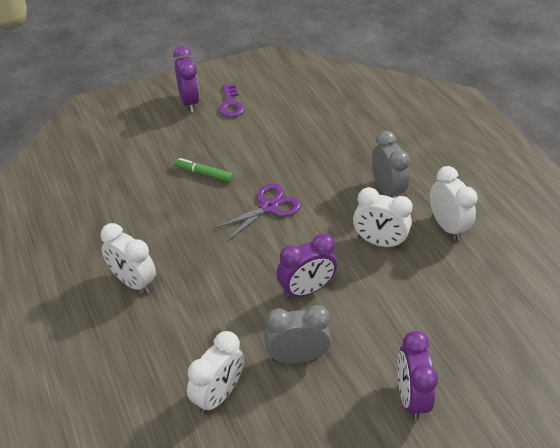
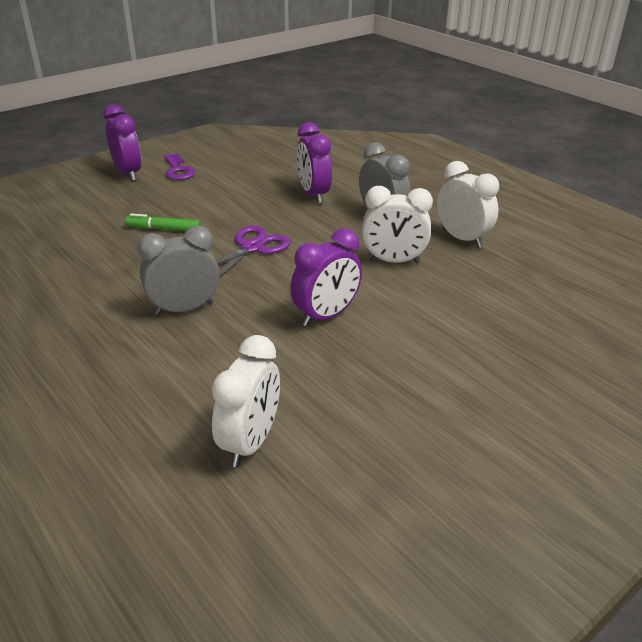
camera: 15 degrees left, 10 degrees down
(133, 282) = (97, 340): white clock -> none
(296, 357) = (341, 383): grey clock -> grey clock (184, 309)
(410, 397) = (501, 399): purple clock -> purple clock (313, 194)

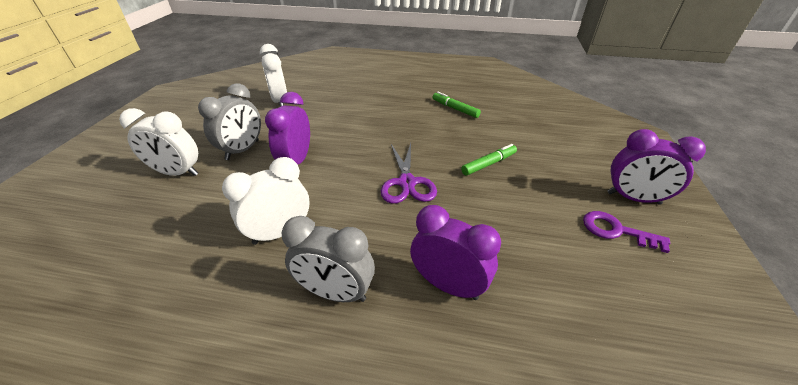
camera: 140 degrees right, 5 degrees up
(66, 291) = (455, 109): none -> green marker
(184, 309) = (383, 128): grey clock -> grey clock (242, 150)
(462, 238) = (217, 313): white clock -> white clock (177, 173)

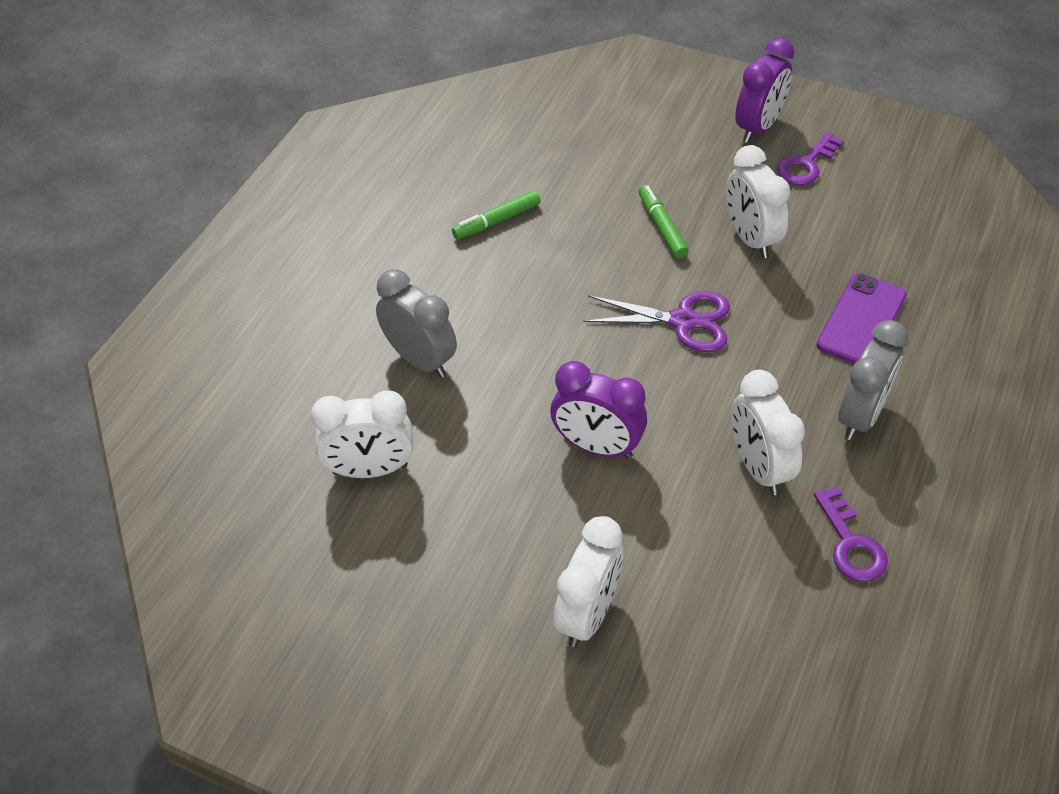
camera: 75 degrees left, 10 degrees up
(200, 295) = (851, 544): none -> purple key
(242, 150) = (541, 524): grey clock -> grey clock (420, 359)
(448, 285) = (861, 320): purple clock -> purple phone
(505, 206) = (750, 238): none -> white clock

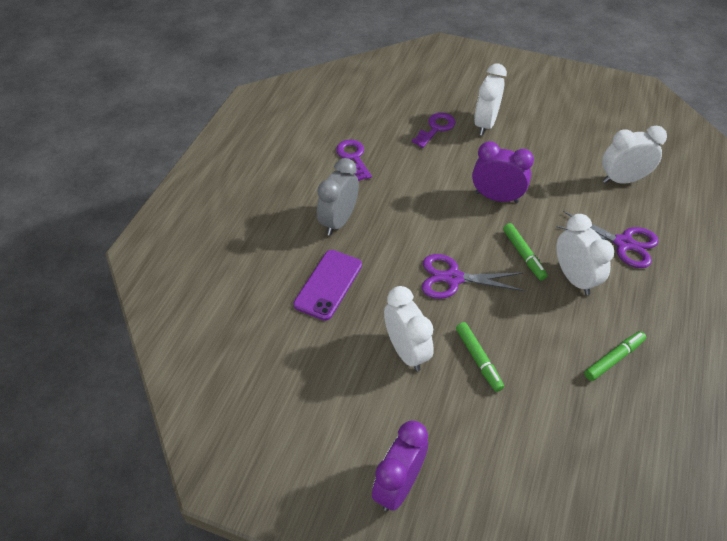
camera: 175 degrees right, 0 degrees up
(420, 359) = (623, 243): grey clock -> purple scissors
(575, 349) = (523, 255): none -> green marker
(758, 467) = (401, 190): white clock -> white clock (574, 278)
(806, 165) = (355, 436): purple key -> purple key (436, 128)

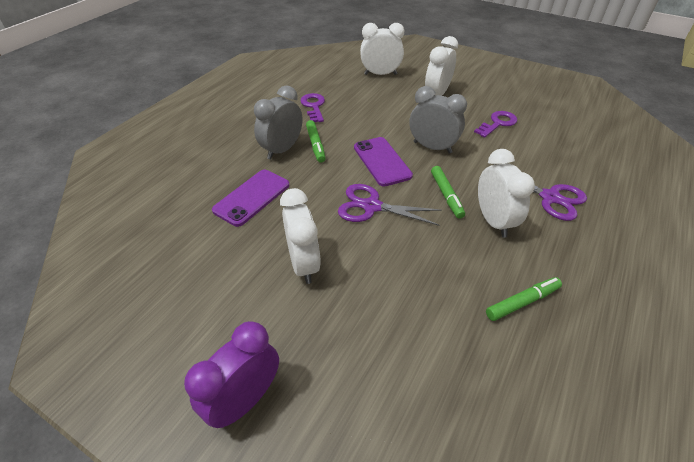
camera: 10 degrees right, 5 degrees down
(436, 128) = (392, 93): purple key -> purple key (498, 123)
(449, 222) = (382, 161): none -> purple phone
(478, 359) = (375, 282): green marker -> green marker (315, 145)
(496, 197) = (432, 147): purple clock -> grey clock
(622, 180) = (557, 146): white clock -> white clock (380, 74)

